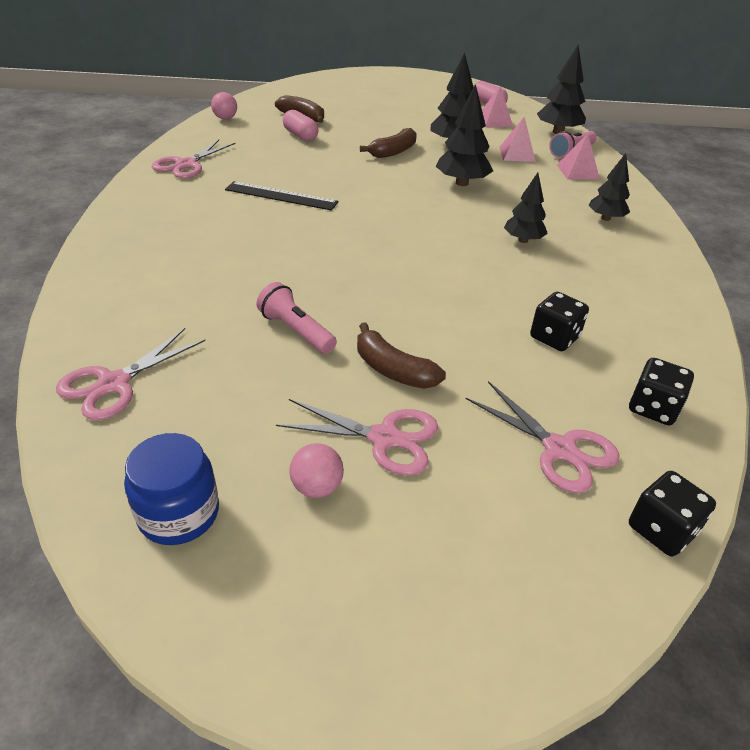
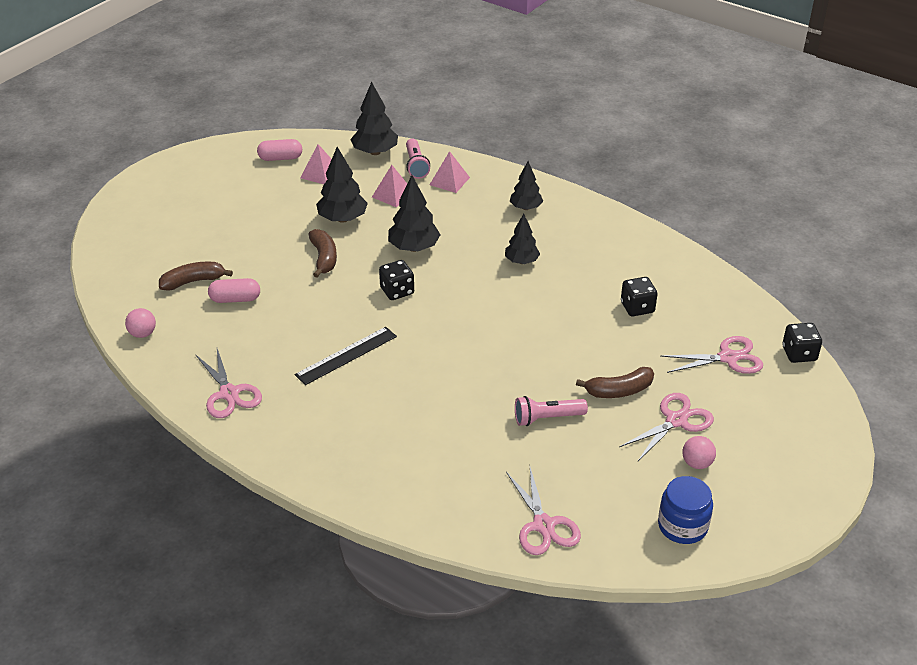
camera: 55 degrees left, 0 degrees up
(653, 408) = (721, 305): black dice -> black dice (397, 291)

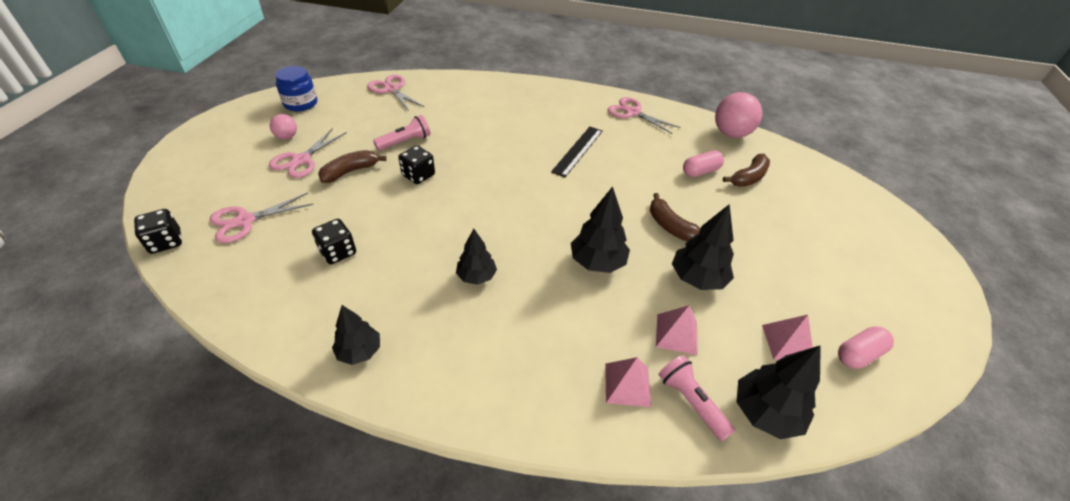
camera: 155 degrees right, 5 degrees up
(143, 334) = (731, 133): pink ball -> pink ball, size x1.88
(397, 291) = (579, 211): black dice -> black dice (418, 175)
(525, 208) = (503, 364): black tree -> black tree (359, 351)

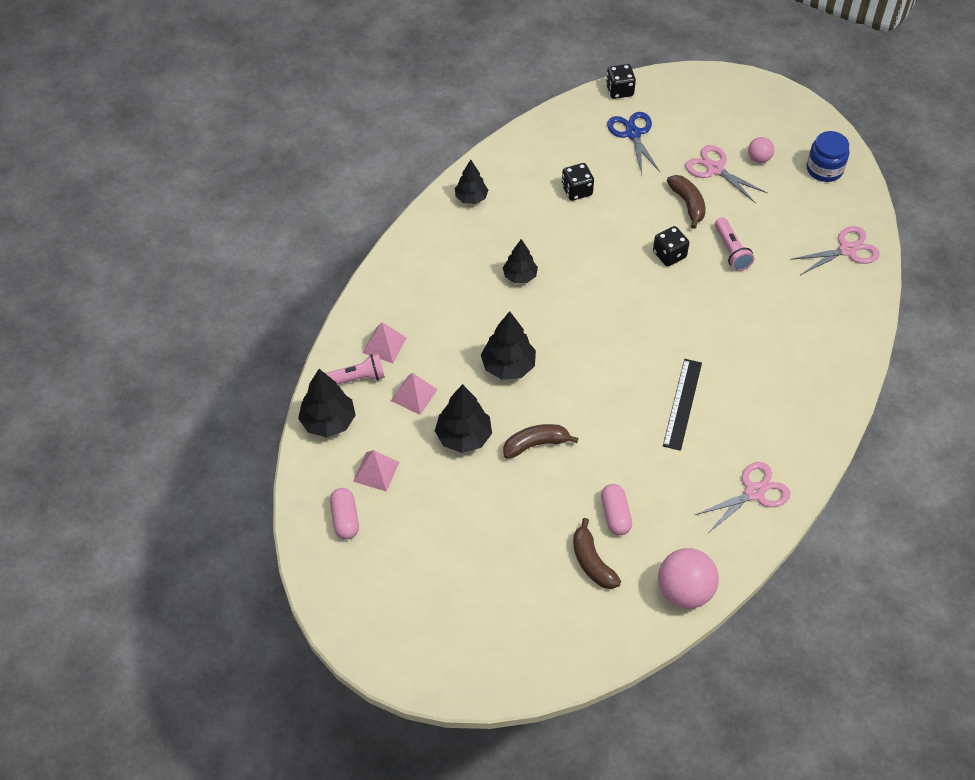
camera: 110 degrees right, 10 degrees up
(245, 221) = (633, 134): pink scissors -> blue scissors
(578, 151) = (682, 404): black ruler -> black ruler turned 60 degrees clockwise

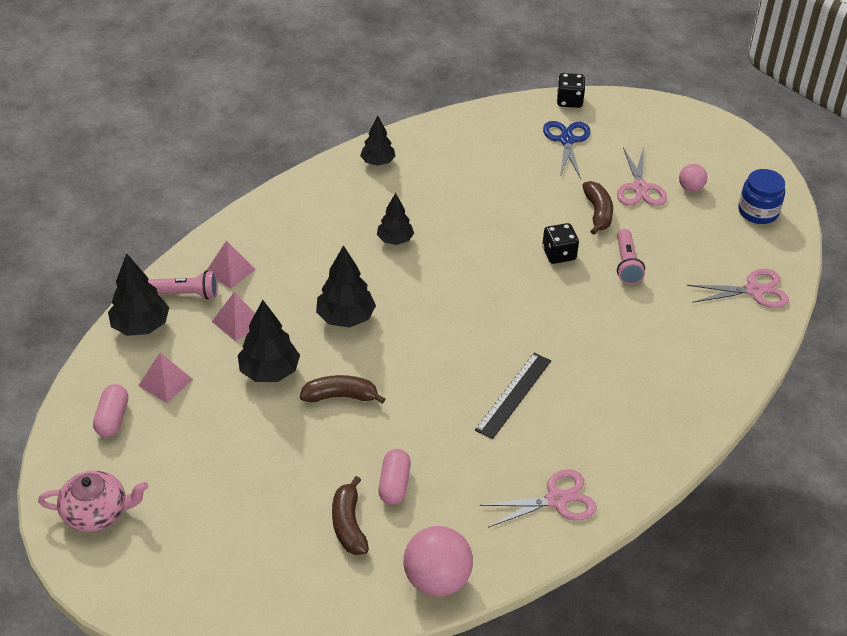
camera: 15 degrees right, 10 degrees down
(372, 611) = (96, 512): none -> pink teapot
(577, 190) = (487, 177): black dice -> none
(715, 169) = (640, 188): pink scissors -> pink scissors turned 150 degrees counterclockwise

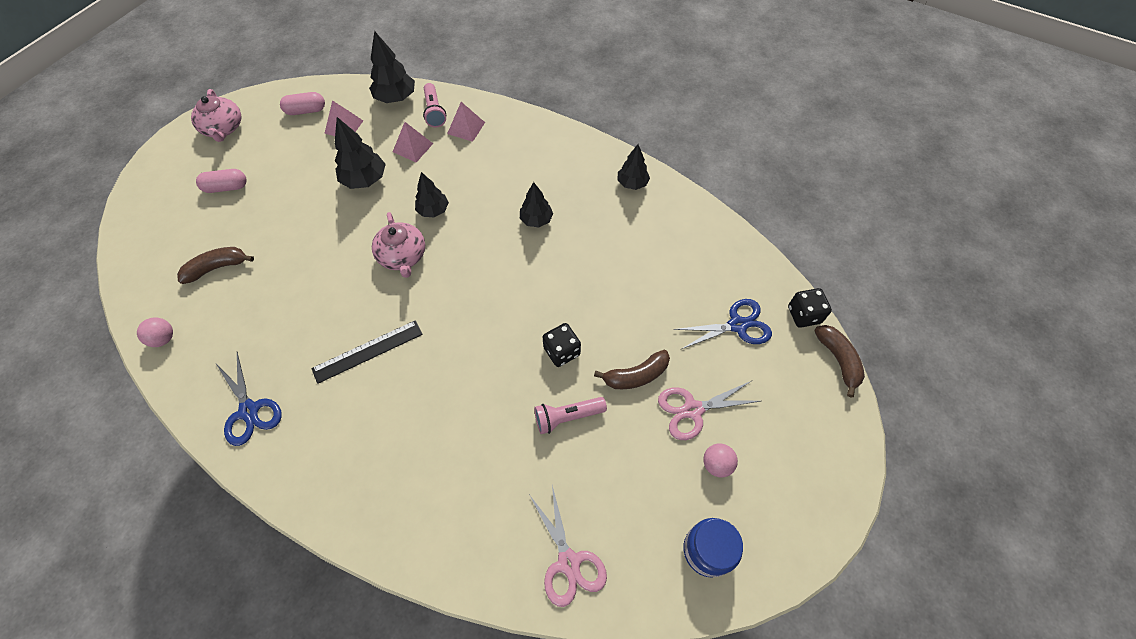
camera: 75 degrees right, 15 degrees up
(340, 396) = (346, 229): brown banana -> brown banana (838, 360)
(345, 318) = (433, 210): black tree -> black tree, size x0.66
(394, 484) = (258, 287): pink capsule -> pink capsule (226, 187)
(400, 352) = (403, 256): none -> pink teapot
(437, 579) = (164, 338): pink ball -> pink ball, size x0.53
(513, 395) = (368, 351): black ruler -> black ruler turned 45 degrees counterclockwise
(556, 500) = (249, 410): pink scissors -> blue scissors

